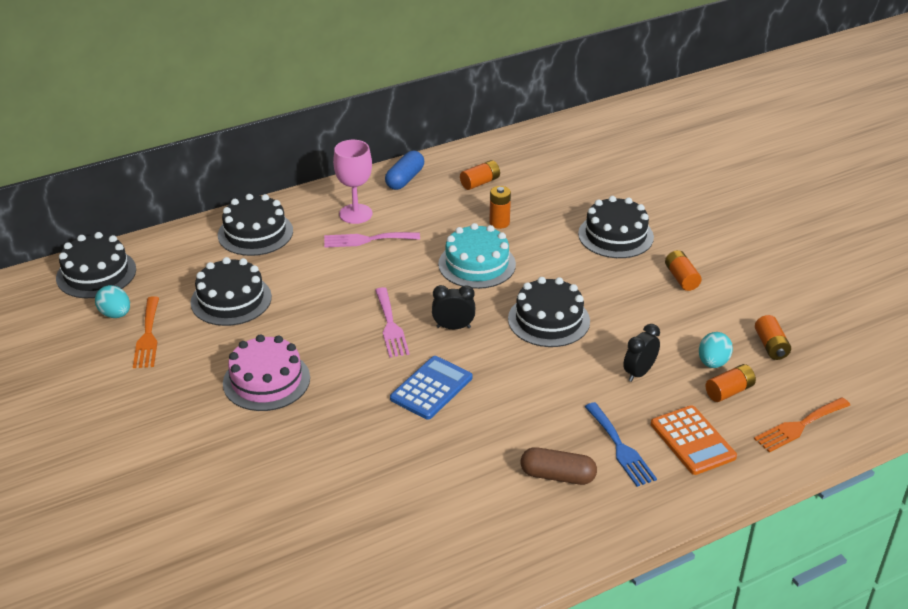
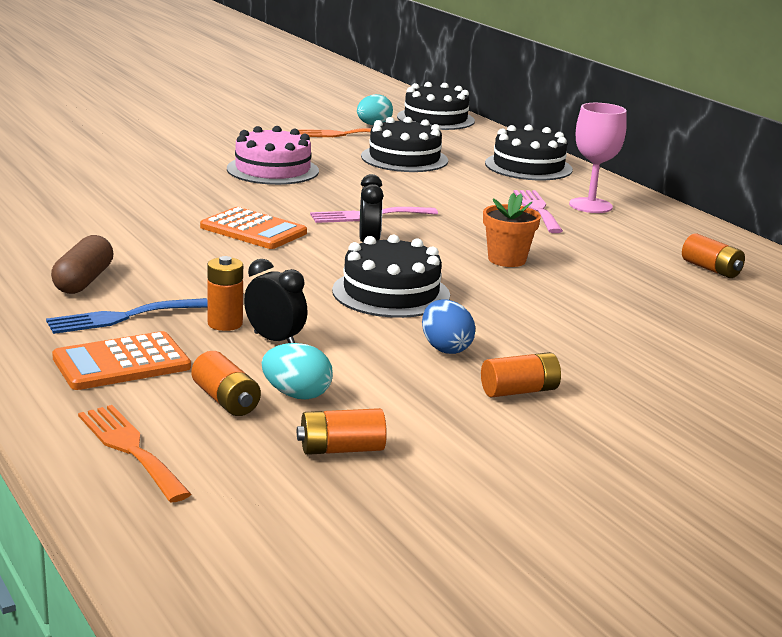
camera: 85 degrees right, 15 degrees down
(405, 179) = (688, 230): blue capsule -> none
(431, 388) = (253, 230): blue calculator -> orange calculator
(477, 264) = (507, 260): turquoise cake -> orange flower pot
(499, 223) = (613, 276): orange battery -> orange battery (225, 324)
(615, 235) = (621, 350): black cake -> none
(632, 301) = (445, 348): none -> blue egg

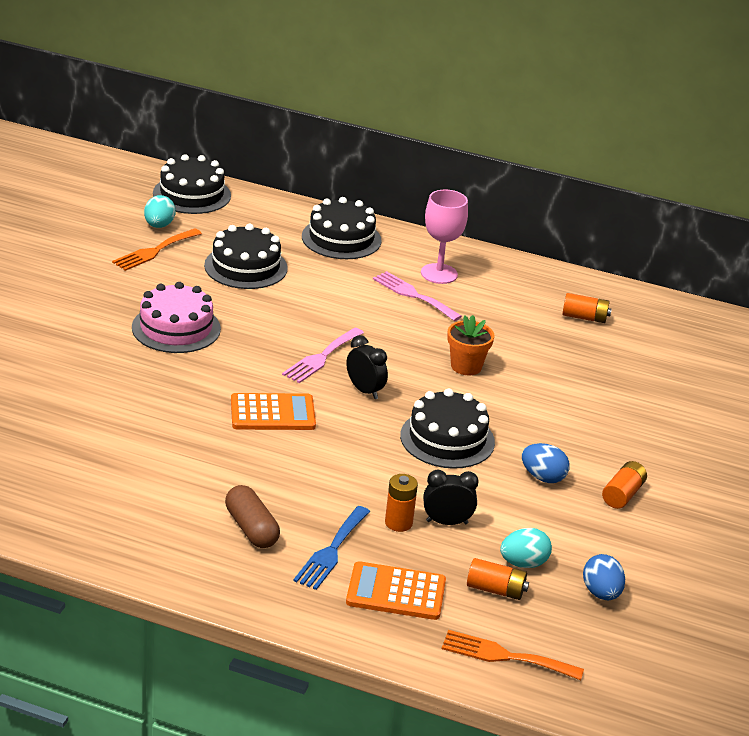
camera: 40 degrees left, 10 degrees up
(121, 363) = (396, 592): orange calculator -> orange calculator turned 75 degrees clockwise
(341, 449) = (601, 593): orange battery -> blue egg

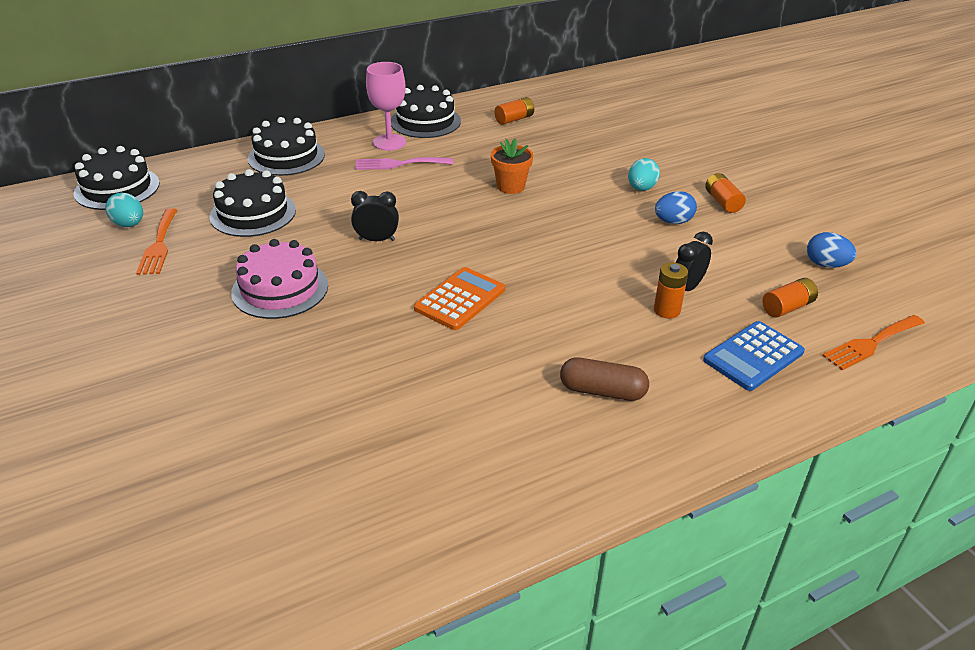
camera: 45 degrees left, 5 degrees up
(321, 357) = (419, 239): pink fork -> none
(331, 551) = (672, 362): blue fork -> none
(364, 391) = (485, 242): black clock -> black clock (376, 240)
(396, 592) = (753, 356): orange calculator -> blue calculator
(447, 439) = (586, 237): black cake -> black cake (425, 121)
(523, 563) = (765, 279): turquoise egg -> turquoise egg (641, 188)

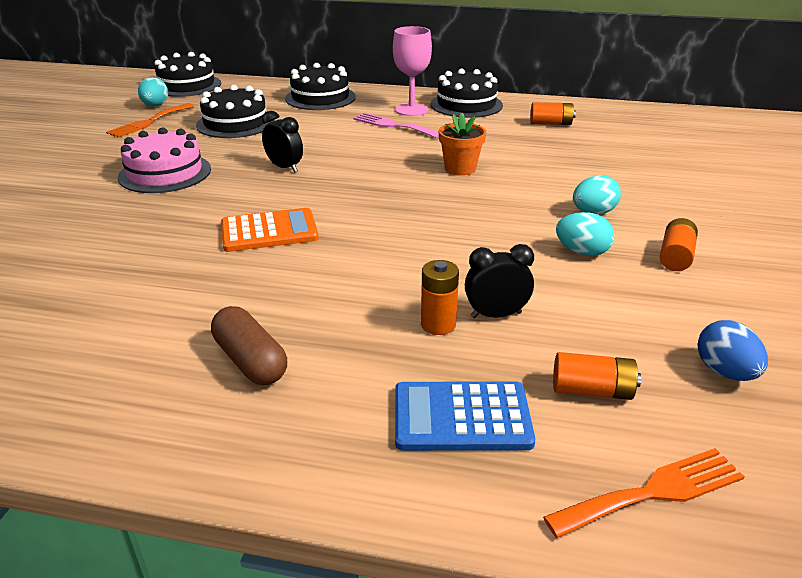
camera: 40 degrees right, 5 degrees down
(673, 222) = (582, 252): blue egg -> turquoise egg
(871, 343) = (653, 492): orange fork -> orange fork turned 150 degrees clockwise

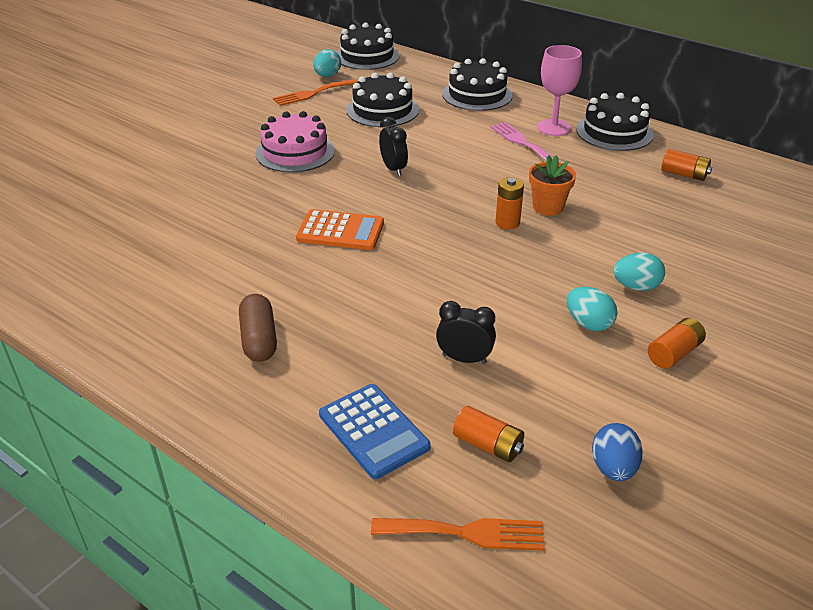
camera: 25 degrees right, 5 degrees up
(438, 324) = (412, 353): orange battery -> orange battery (507, 223)
(461, 417) = (373, 431): blue calculator -> blue calculator turned 150 degrees counterclockwise

